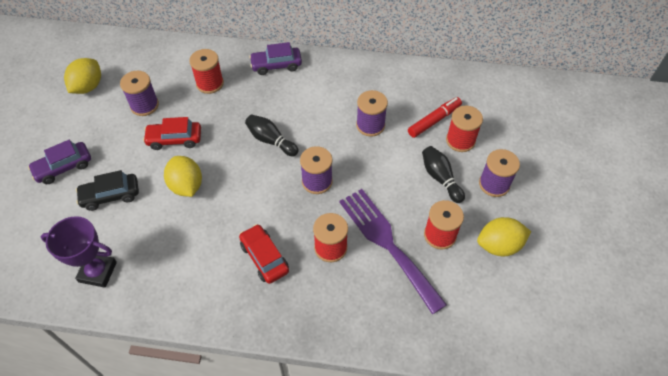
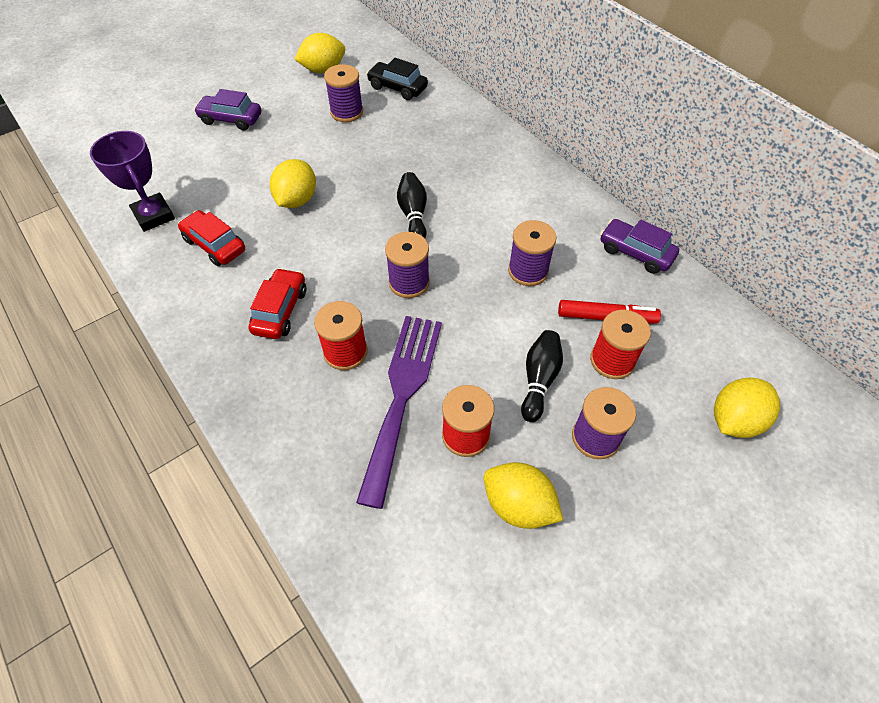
camera: 45 degrees right, 0 degrees up
(110, 195) = (234, 165): black car -> black car (397, 88)
(174, 139) = (335, 156): red car -> red car (215, 245)
(210, 83) = (422, 129): red spool -> none
(276, 65) = (502, 152): purple car -> purple car (635, 253)
(536, 126) = (734, 420): none -> yellow lemon

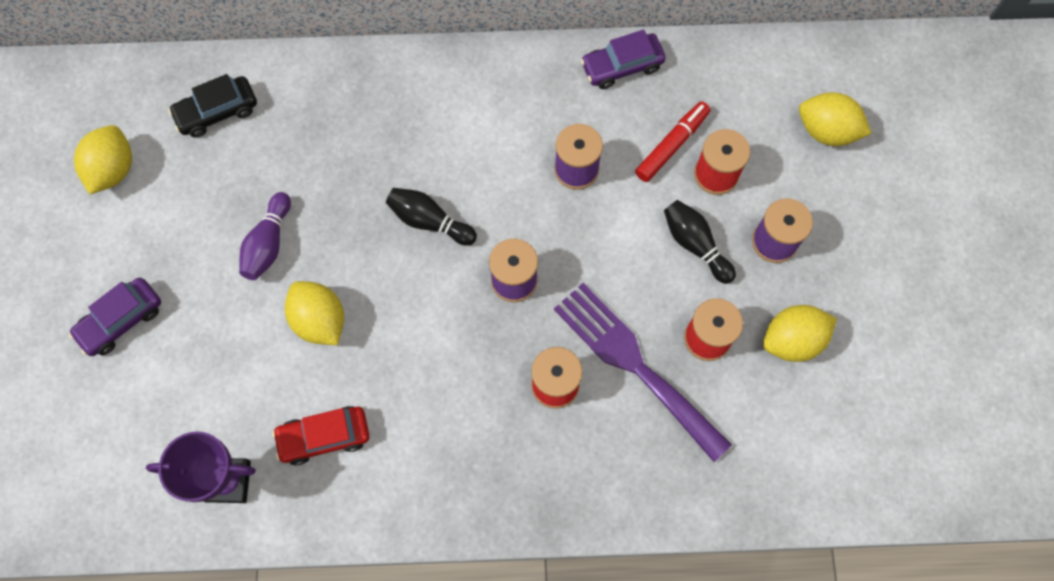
camera: 55 degrees left, 15 degrees up
(280, 310) = (463, 417): red car -> none
(331, 151) = (268, 244): none -> purple bowling pin
(347, 112) = (215, 190): purple spool -> none
(734, 420) = (826, 131): yellow lemon -> yellow lemon turned 60 degrees counterclockwise

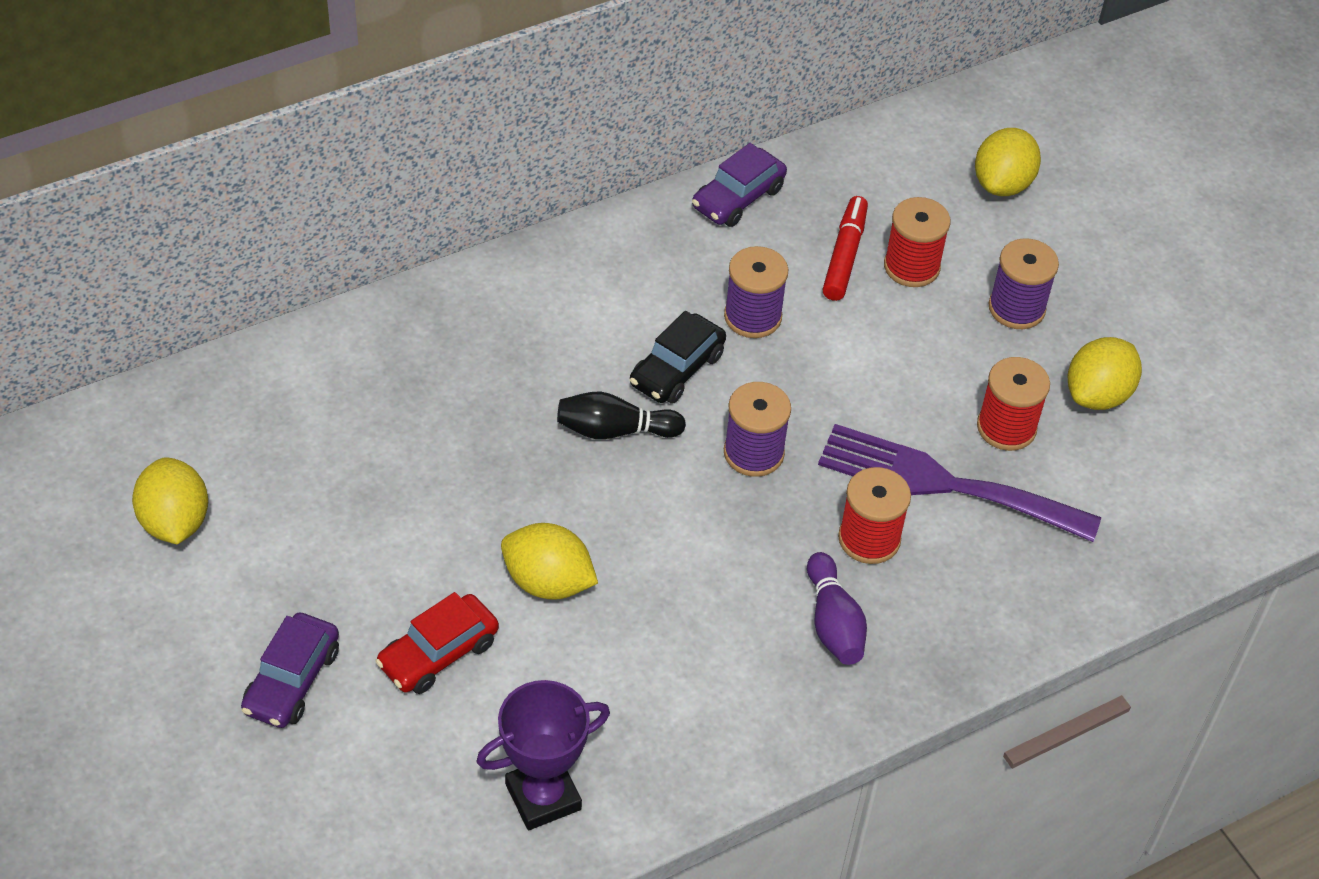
camera: 30 degrees left, 20 degrees down
(217, 112) = (274, 412): black car -> black car (677, 369)
(268, 244) = (431, 526): purple bowling pin -> purple bowling pin (833, 622)
(324, 437) = (633, 701): red car -> red car (438, 654)
(695, 245) = (934, 342): black bowling pin -> none
(826, 131) = (1002, 184): yellow lemon -> yellow lemon turned 60 degrees counterclockwise

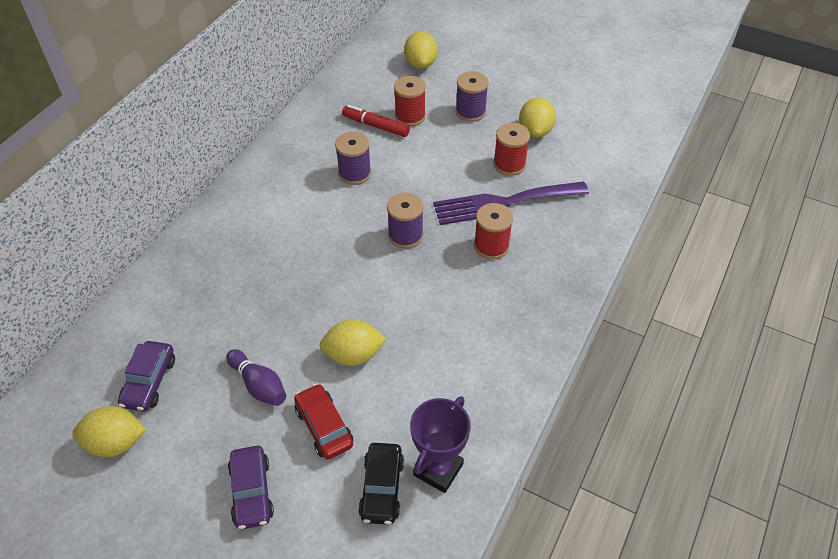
camera: 30 degrees left, 0 degrees up
(175, 522) = (116, 442): yellow lemon -> yellow lemon turned 45 degrees counterclockwise
(438, 654) = (324, 427): red car -> red car turned 135 degrees clockwise
(615, 430) = (329, 260): black bowling pin -> none
(677, 369) = (337, 216): black car -> black car (382, 488)
(738, 198) = (305, 124): purple car -> purple car (149, 382)
(833, 622) = (507, 294): purple bowling pin -> purple bowling pin (259, 385)
(845, 255) = (376, 126): red marker -> red marker turned 45 degrees counterclockwise

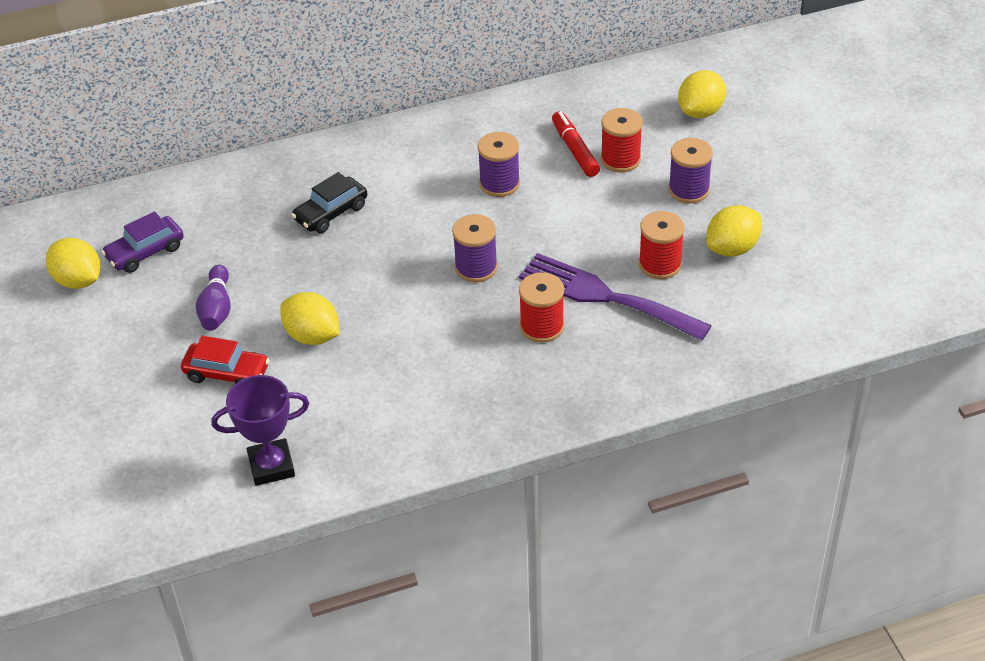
camera: 45 degrees right, 5 degrees down
(252, 492) = (126, 381): purple car -> none
(324, 427) = (227, 373): red car -> red car turned 90 degrees clockwise
(382, 488) = (215, 447): black car -> black car (331, 213)

